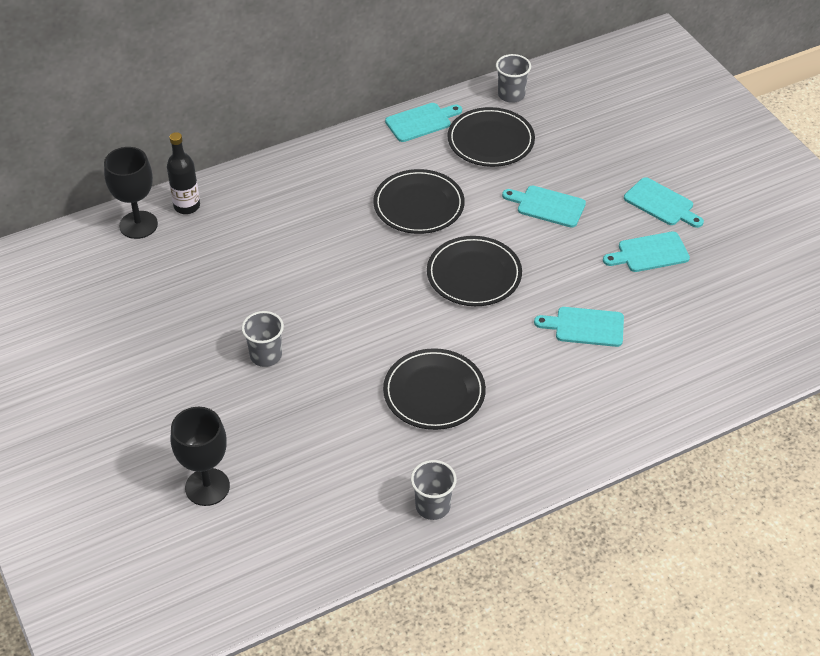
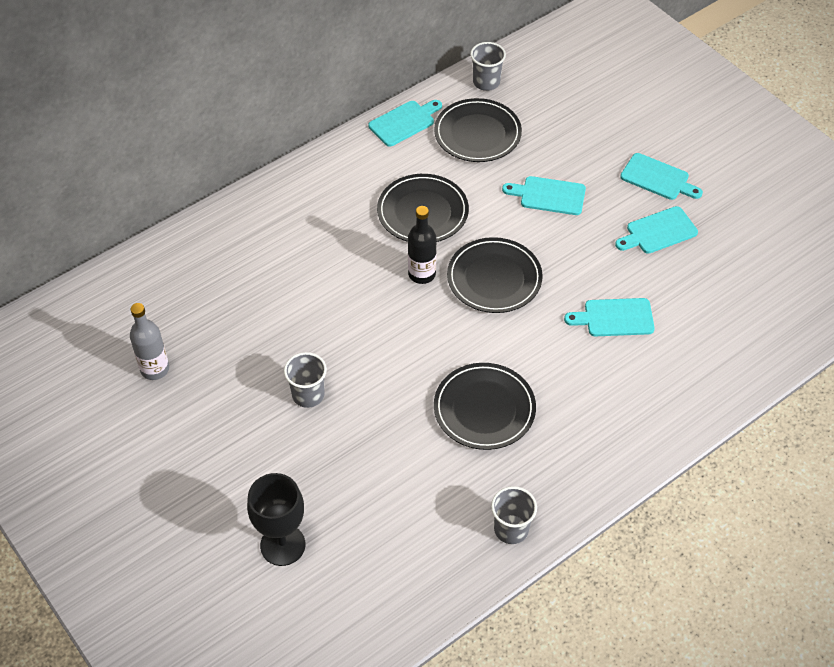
camera: 10 degrees left, 5 degrees up
(126, 312) = (155, 369): none -> grey bottle
(138, 225) = (144, 272): black goblet -> none
(187, 206) = (189, 245): black bottle -> black bottle (422, 274)

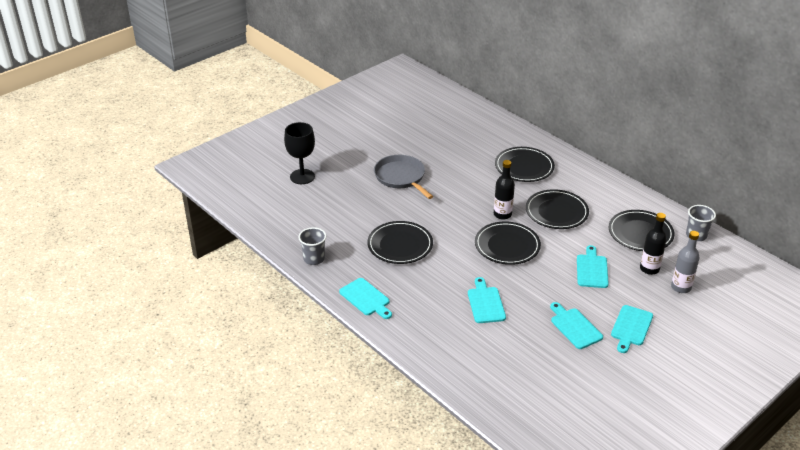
camera: 85 degrees right, 15 degrees down
(155, 369) = (411, 125): grey bottle -> grey bottle (681, 287)
(307, 232) = (524, 167): none -> black plate
(308, 395) = (401, 177): grey cup -> grey pan
(404, 122) = (637, 199): turquoise cutting board -> turquoise cutting board (366, 298)
(549, 139) = (649, 269): none -> black bottle

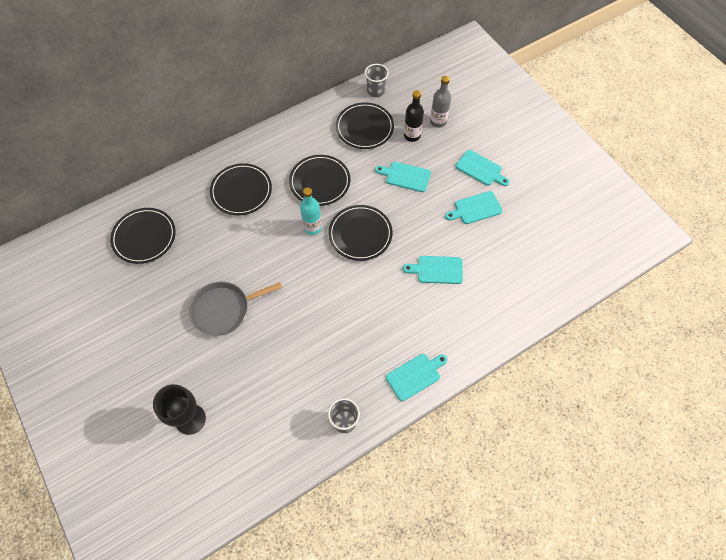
camera: 80 degrees left, 25 degrees up
(400, 245) = (339, 330): black plate -> black plate (144, 237)
(502, 214) = (312, 227): black bottle -> turquoise bottle

